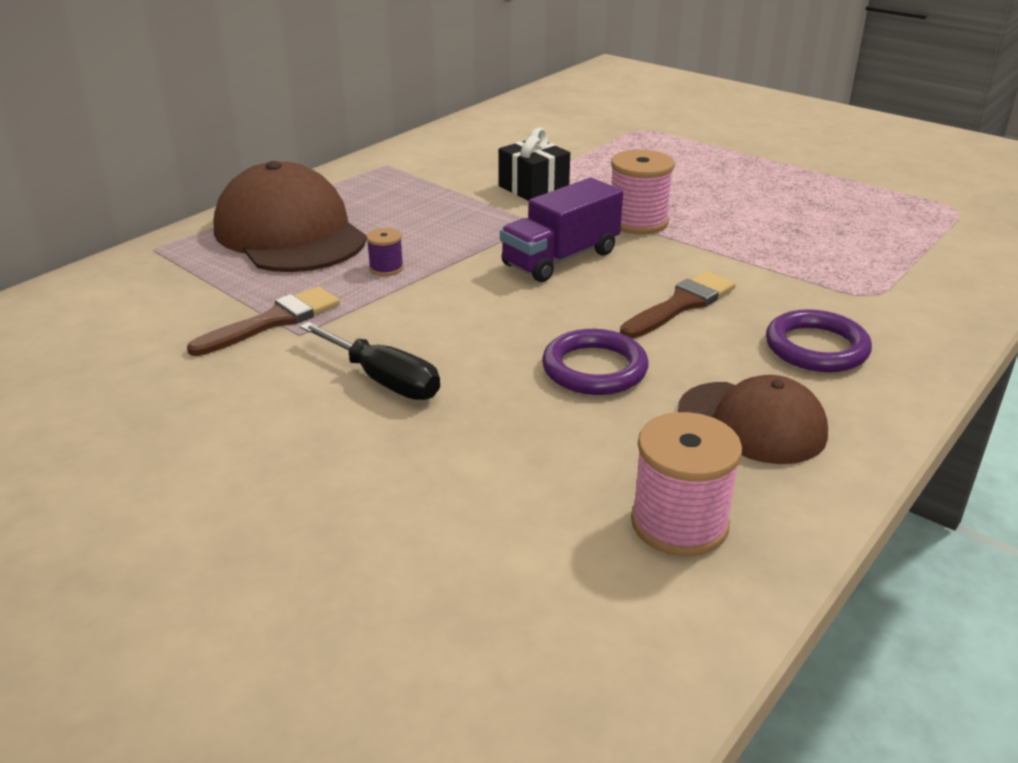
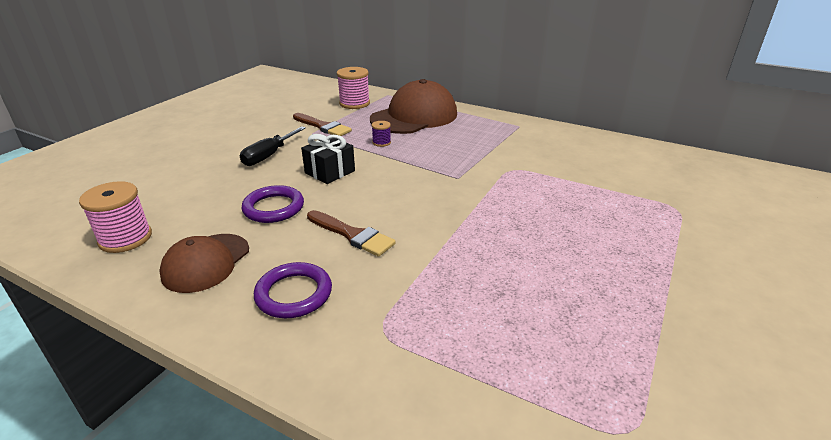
camera: 80 degrees right, 0 degrees up
(533, 188) = (514, 172): black gift -> black gift (330, 172)
(560, 259) = (408, 189): purple truck -> none
(638, 222) = (478, 214): pink spool -> pink spool (354, 103)

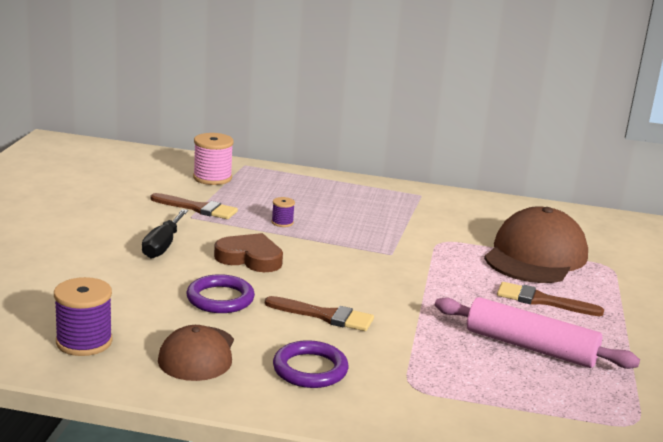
camera: 20 degrees left, 10 degrees down
(125, 238) = (84, 342): pink spool -> purple spool
(330, 172) = (250, 258): black gift -> brown heart
(414, 116) = (297, 190): brown cap -> brown cap (535, 256)
(543, 296) = (530, 347): none -> pink rolling pin
(584, 241) = (542, 301): none -> brown brush

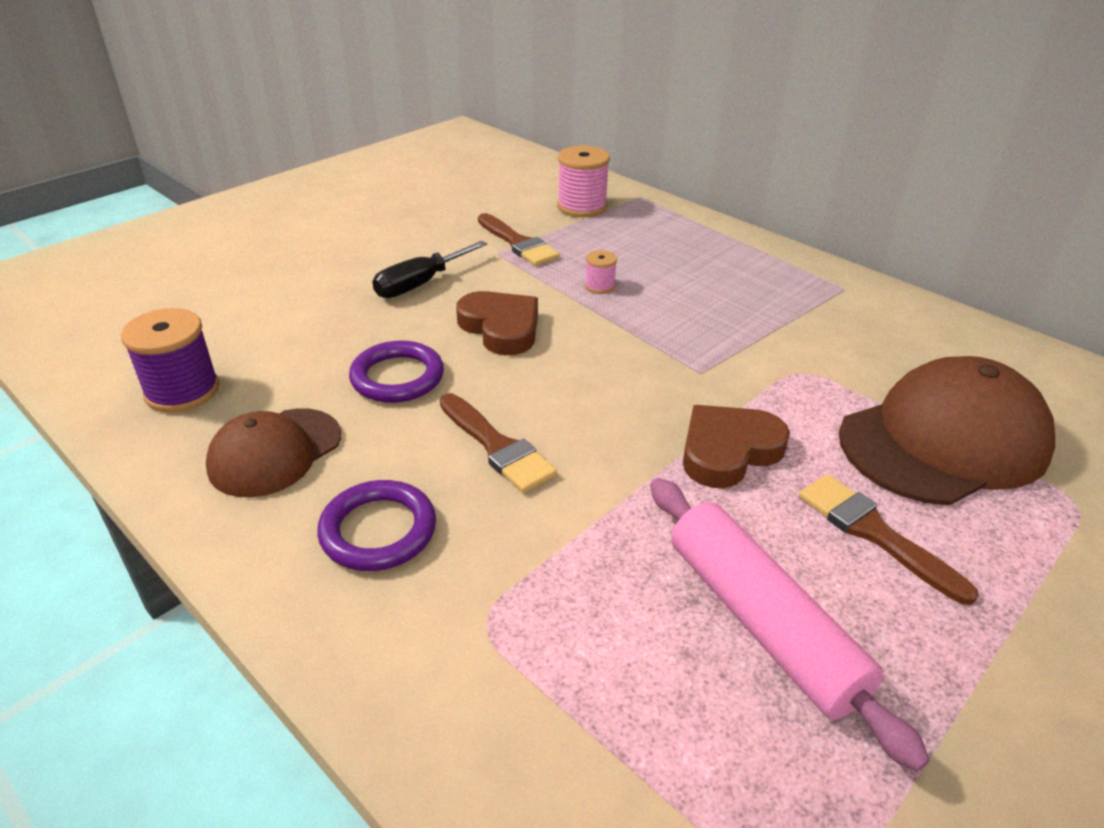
camera: 35 degrees right, 15 degrees up
(282, 222) = (599, 286): purple spool -> pink spool
(444, 286) = (728, 451): none -> brown heart

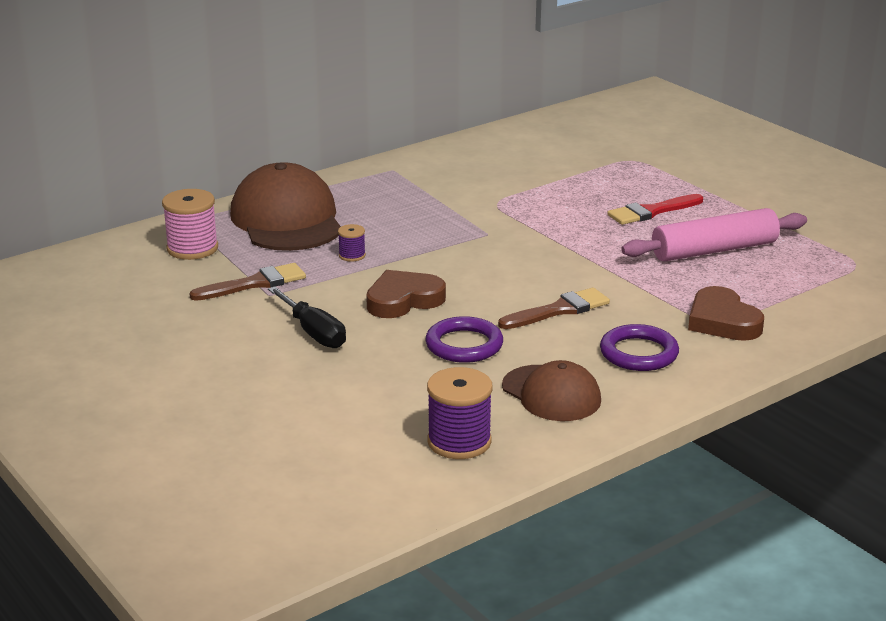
camera: 80 degrees left, 10 degrees down
(599, 286) = (352, 255): pink spool -> purple spool
(728, 451) = (576, 238): brown heart -> brown heart (722, 321)
(875, 533) = (652, 211): brown brush -> red brush
(943, 441) = (576, 178): brown cap -> brown cap (287, 220)

